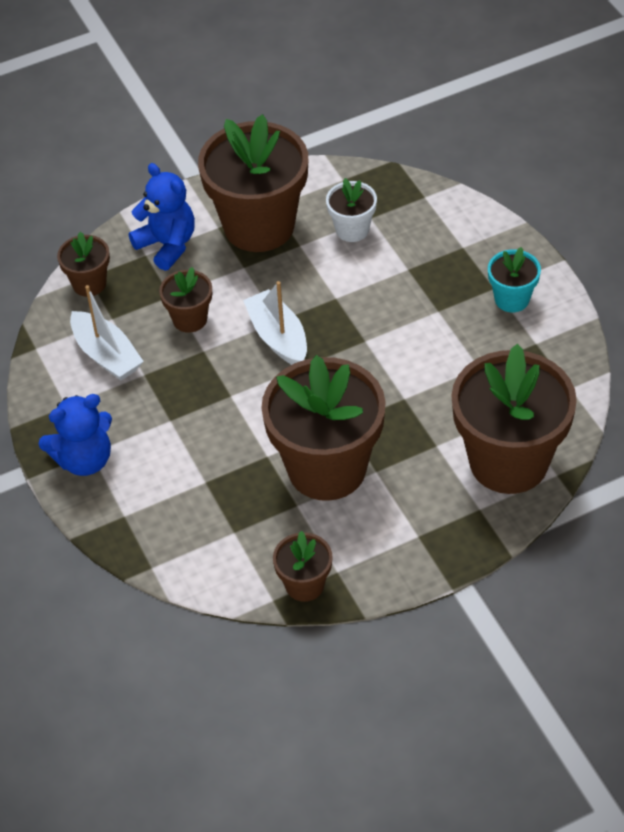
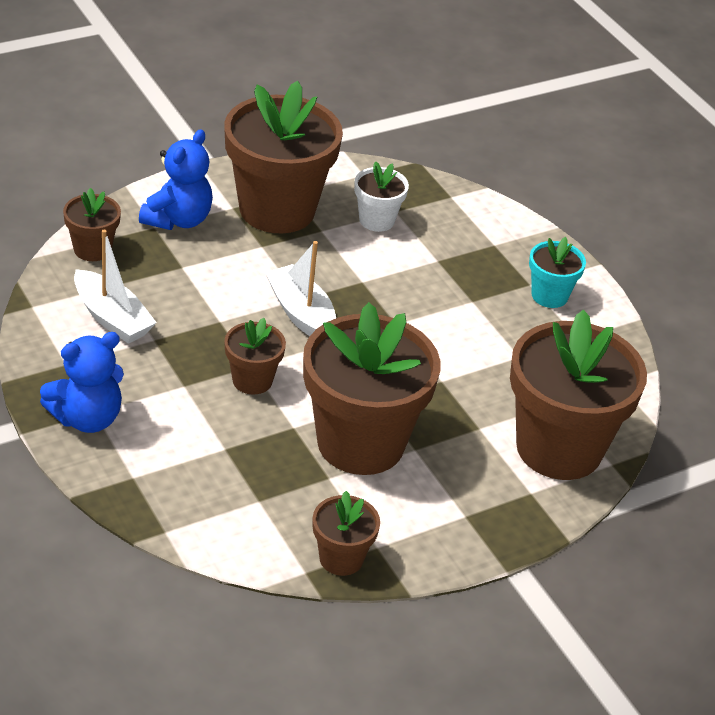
camera: 10 degrees left, 10 degrees down
(167, 245) = (178, 220): blue teddy bear -> blue teddy bear turned 75 degrees clockwise
(190, 319) = (204, 290): brown flower pot -> brown flower pot (252, 380)

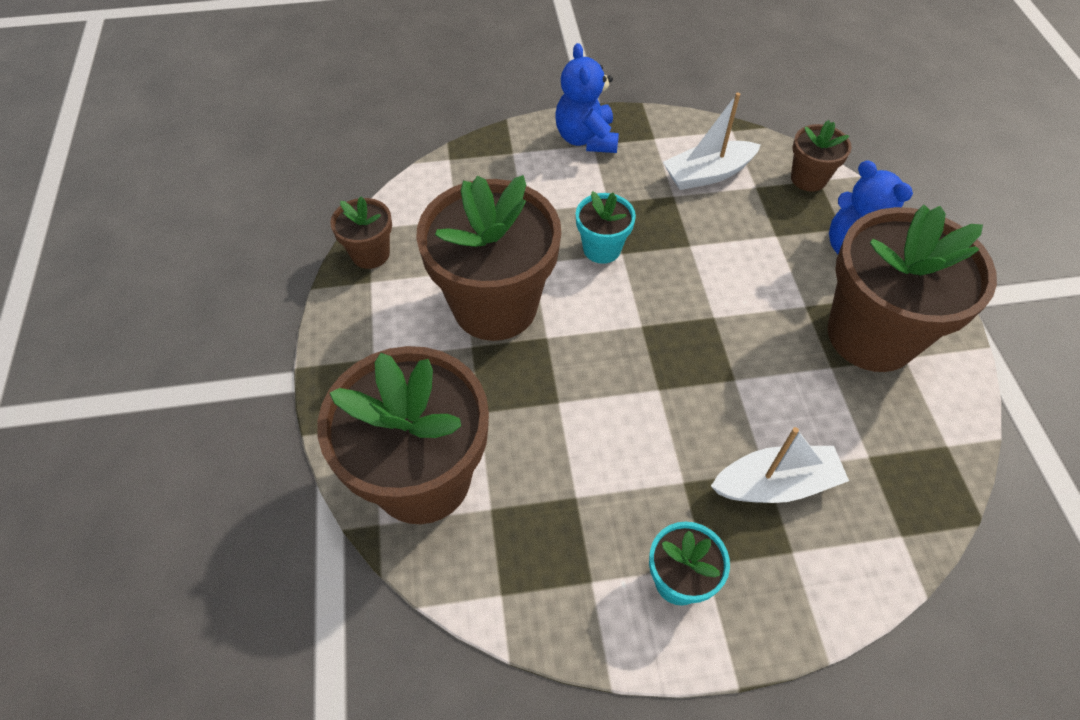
camera: 115 degrees right, 15 degrees up
(252, 380) = (602, 249): brown flower pot -> turquoise flower pot
(301, 314) = (689, 310): white boat -> white boat (775, 484)
(376, 220) = (849, 429): white flower pot -> none

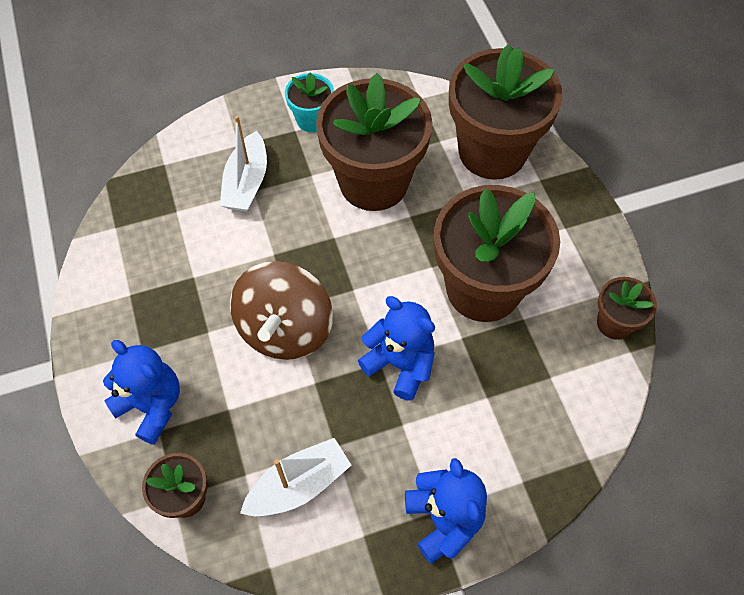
camera: 170 degrees right, 5 degrees up
(602, 249) = (400, 364): turquoise flower pot -> blue teddy bear
(720, 296) = (285, 329): none -> brown spinning top
(775, 484) = (246, 183): white boat -> white boat turned 60 degrees counterclockwise
(871, 335) = (154, 311): brown flower pot -> brown flower pot (373, 182)

